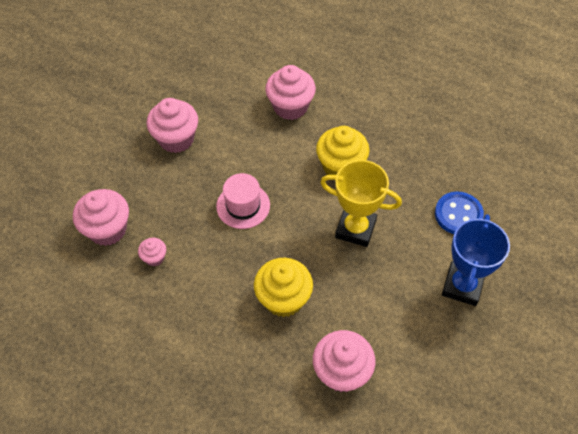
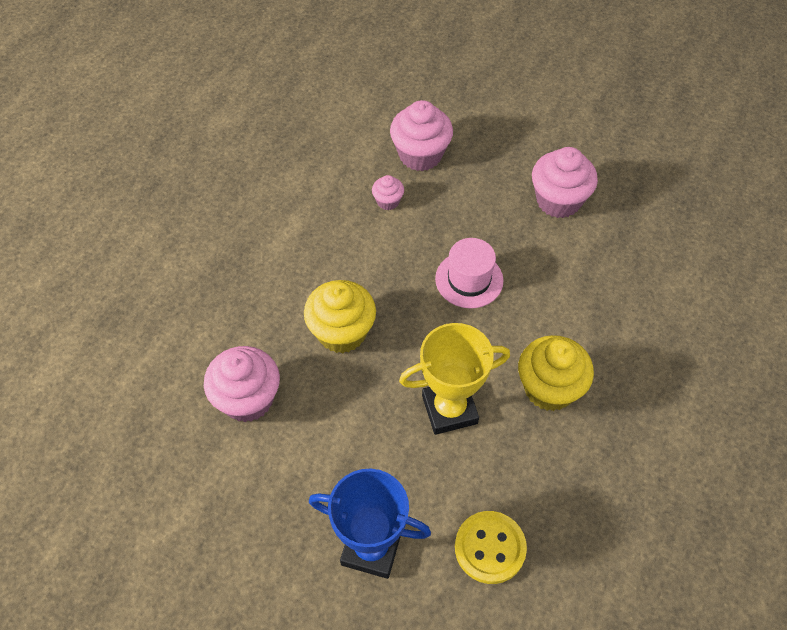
camera: 85 degrees right, 0 degrees up
(290, 107) = (641, 321): pink cupcake -> none
(355, 229) = (449, 409): yellow trophy -> yellow trophy turned 60 degrees clockwise
(458, 214) = (490, 548): blue button -> yellow button

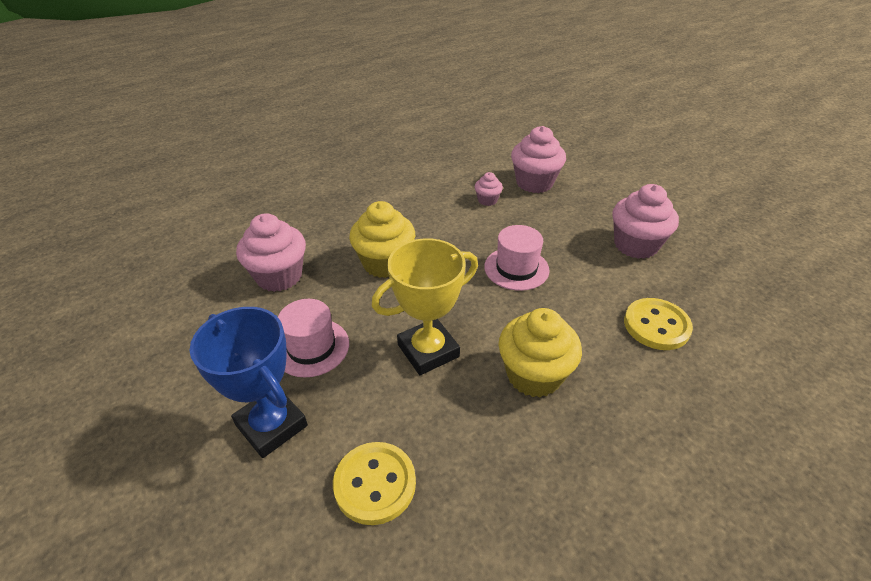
camera: 30 degrees right, 15 degrees down
(345, 459) = (311, 347): none -> pink hat
(449, 409) = (428, 351): yellow trophy -> yellow trophy turned 45 degrees counterclockwise
(617, 288) = (656, 325): none -> yellow button

